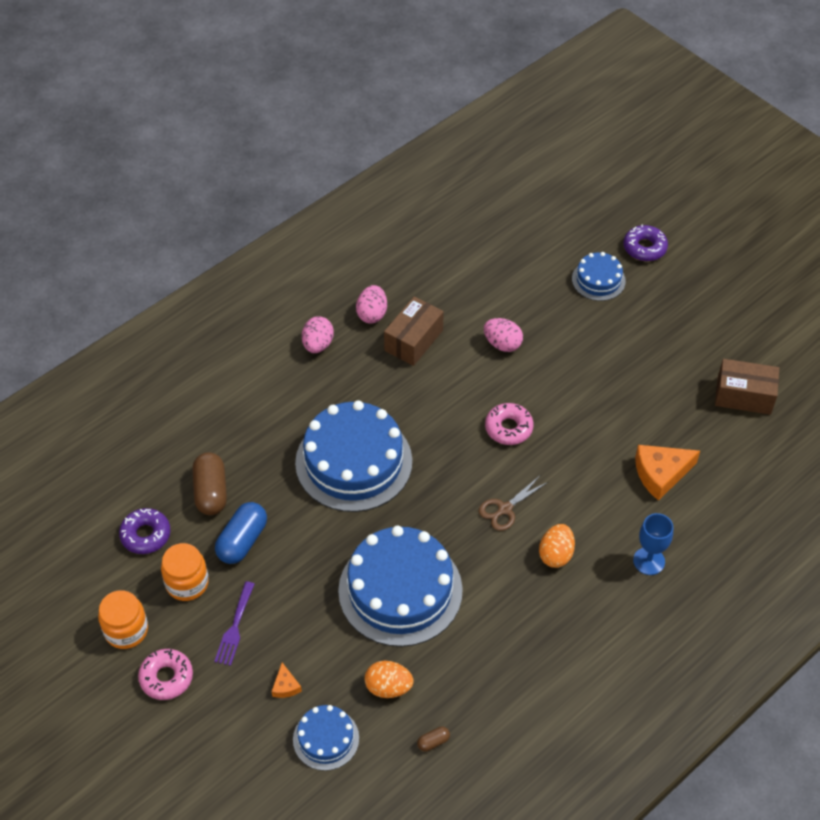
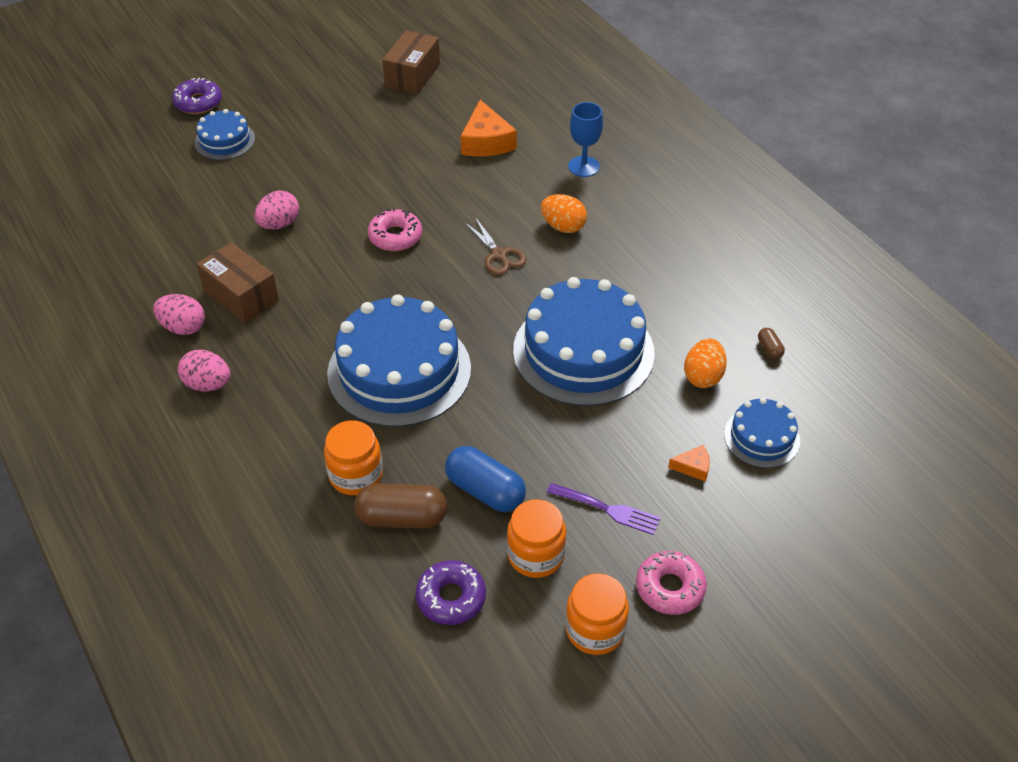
camera: 80 degrees left, 5 degrees down
(246, 455) = (356, 475): none -> orange jar

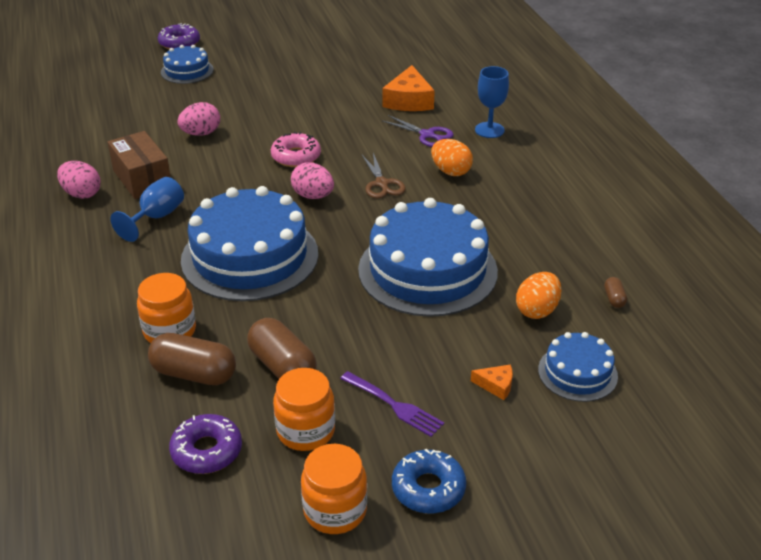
camera: 15 degrees right, 10 degrees down
(208, 384) = (79, 238): pink egg -> pink egg (313, 196)
(279, 342) = (156, 217): none -> blue goblet
(412, 75) = (366, 47): brown box -> none
(485, 491) = (282, 366): blue capsule -> brown capsule
(522, 184) = (427, 135): none -> purple scissors
(670, 588) = (428, 488): pink donut -> blue donut

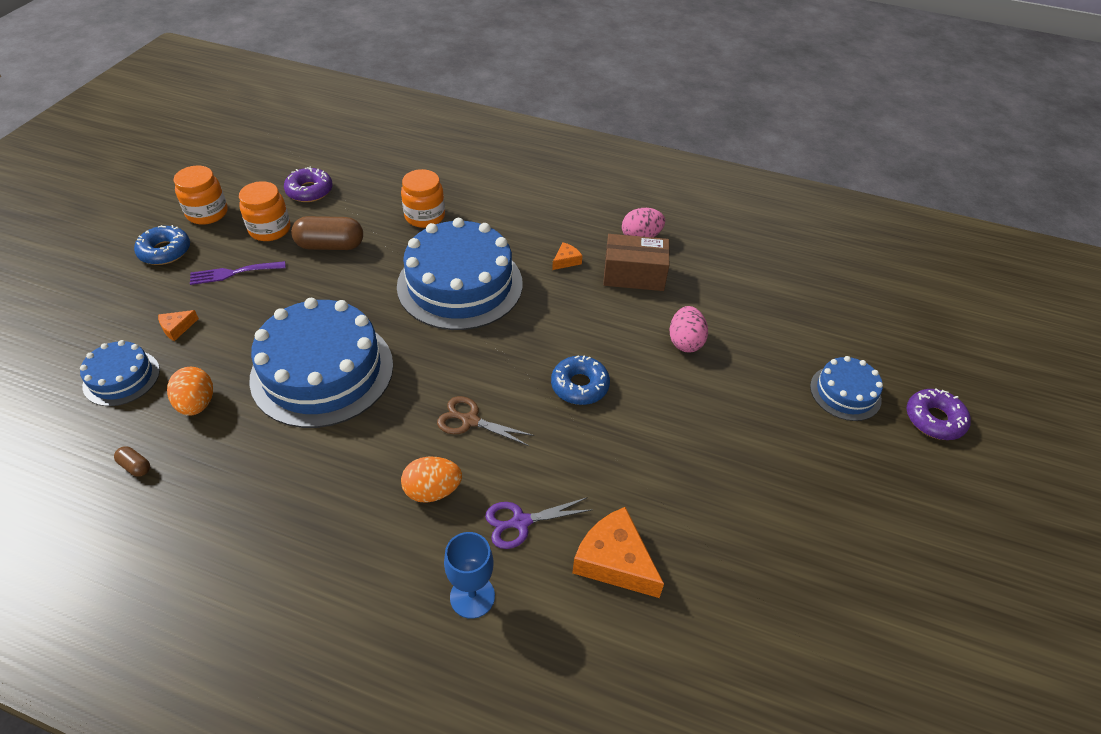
camera: 125 degrees right, 10 degrees up
(156, 217) = (566, 261): blue goblet -> orange cheese
(194, 374) = (373, 210): brown capsule -> none
(296, 156) = (579, 386): pink donut -> blue donut
(313, 196) = (501, 361): pink egg -> none

